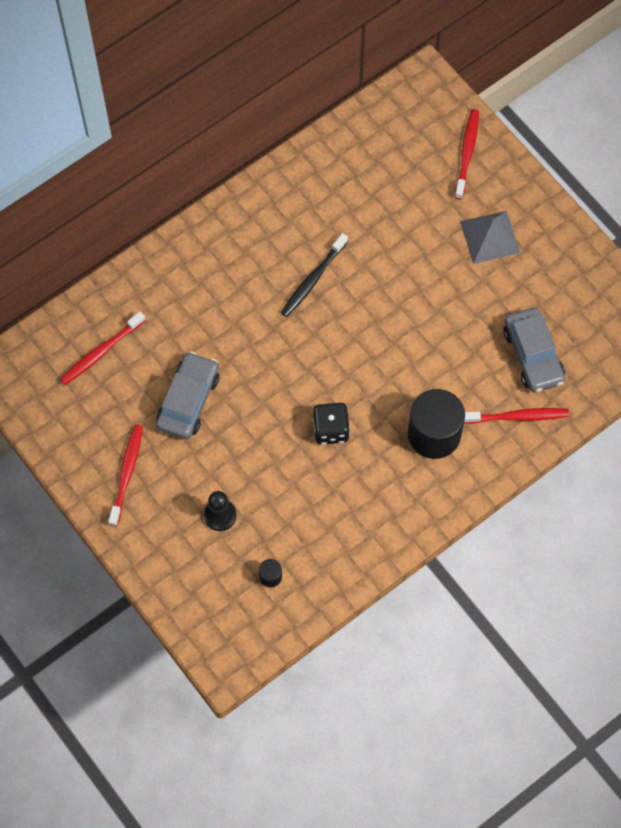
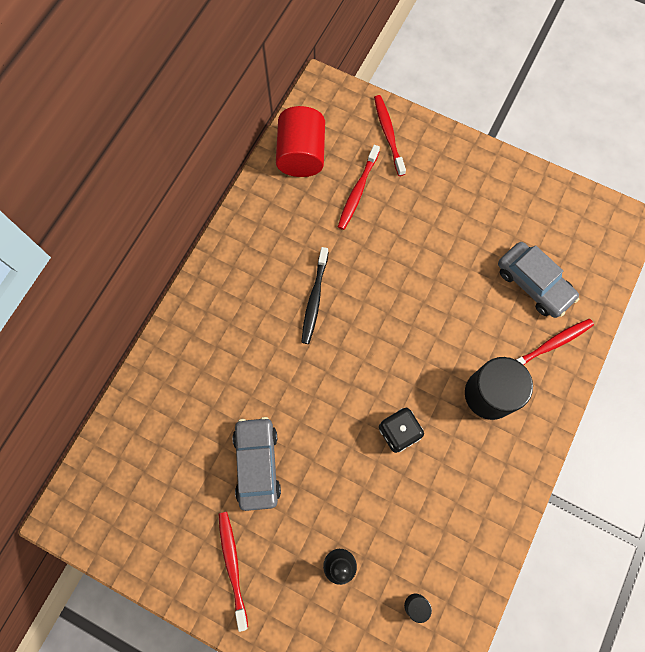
camera: 25 degrees left, 5 degrees up
(101, 352) = (154, 454): red toothbrush -> red toothbrush (357, 191)
(369, 138) = (301, 155): none -> red cylinder
(489, 237) = (444, 197): grey pyramid -> none

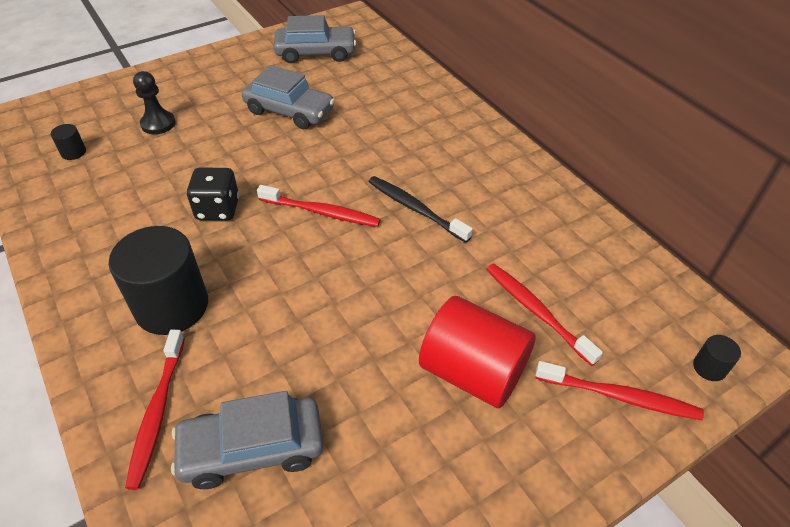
camera: 120 degrees right, 25 degrees down
(153, 506) = (316, 53): none -> grey car
(232, 566) = (228, 73): red toothbrush -> red toothbrush (321, 212)
(301, 155) = (625, 278): red cylinder -> red cylinder (473, 372)
(342, 100) = (709, 367): none -> black cylinder

